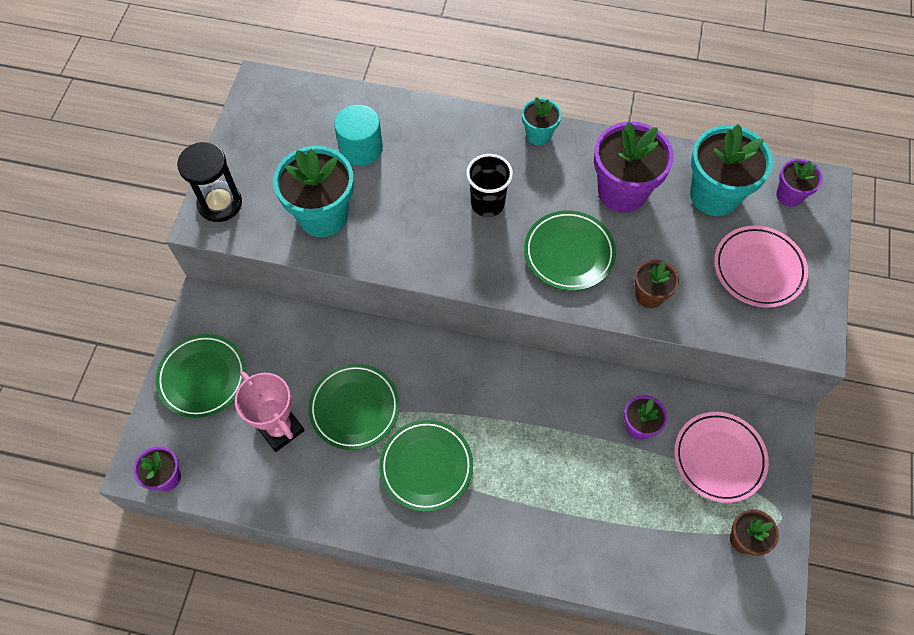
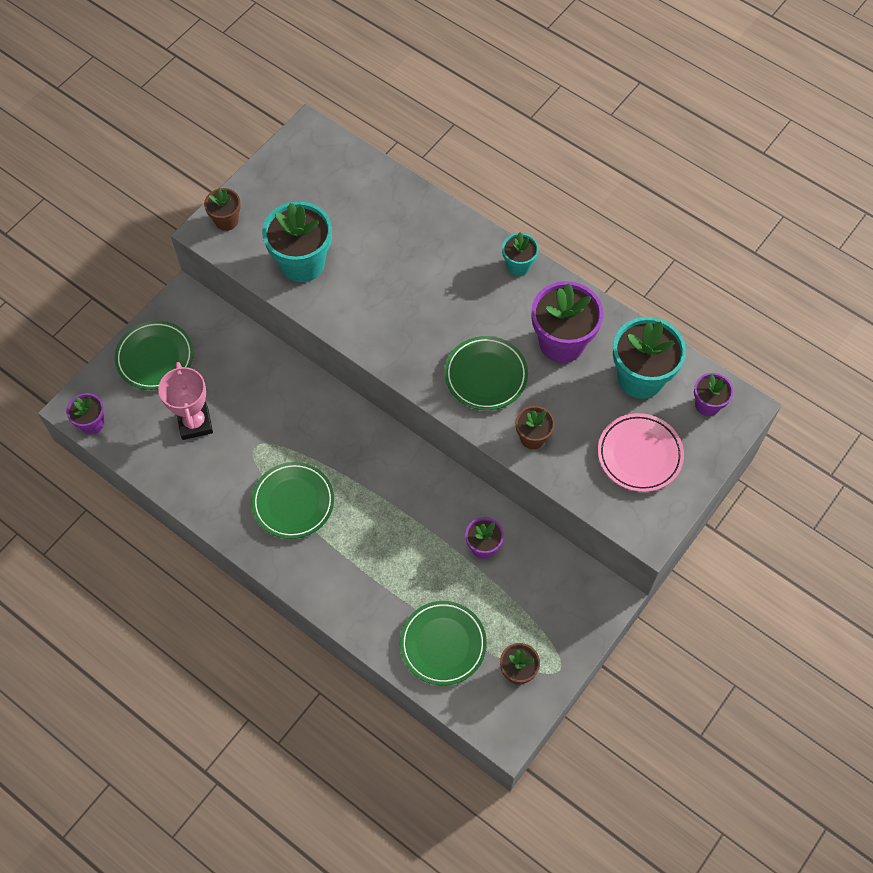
camera: 25 degrees right, 0 degrees up
(220, 203) = (226, 221): black hourglass -> brown flower pot
(354, 408) = (261, 432): green plate -> green plate (443, 644)
(361, 148) = (362, 218): turquoise cylinder -> none
(487, 204) = (441, 307): black cup -> none
(719, 458) = (535, 601): pink plate -> none

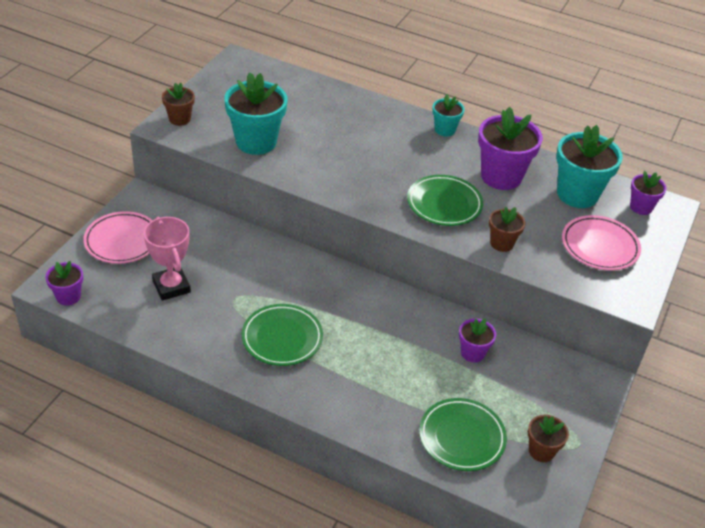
camera: 15 degrees left, 20 degrees down
(155, 357) = (122, 241): green plate -> pink plate

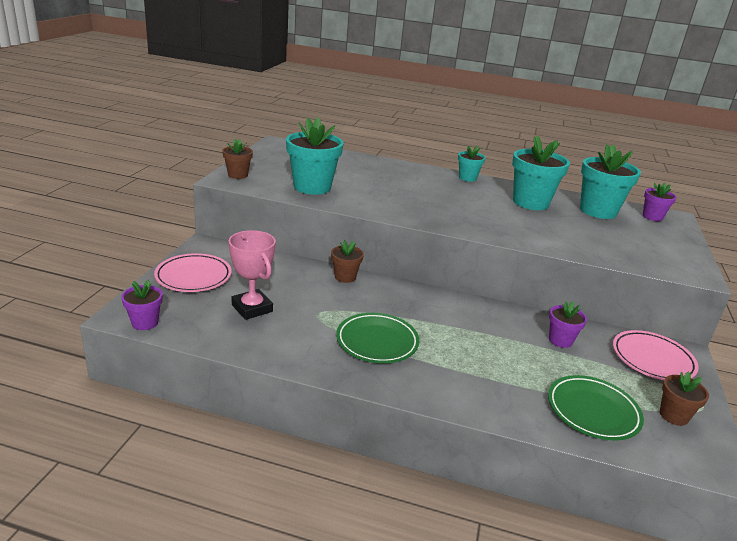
camera: 10 degrees left, 15 degrees down
(444, 204) = (495, 220): green plate -> none
(501, 176) = (530, 202): purple flower pot -> turquoise flower pot
(502, 243) = (560, 242): brown flower pot -> brown flower pot (345, 277)
(599, 246) = (641, 241): pink plate -> pink plate (652, 359)

